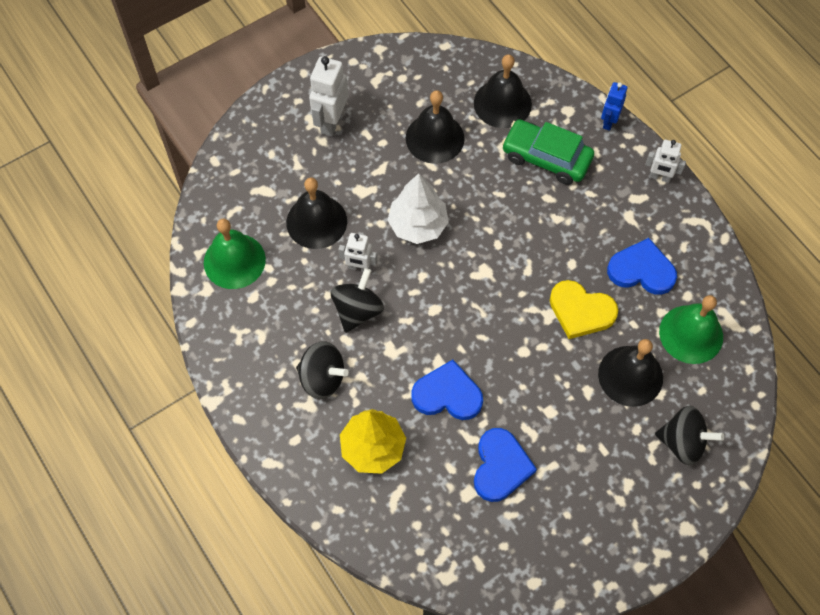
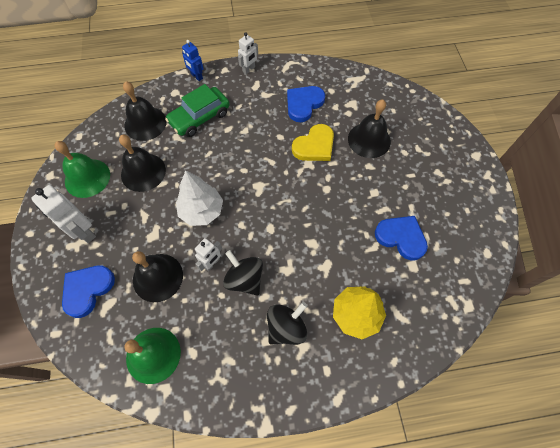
camera: 65 degrees left, 0 degrees up
(447, 394) = (336, 247): blue heart -> blue heart (87, 290)
(683, 442) = (422, 133): black spinning top -> none
(691, 334) = (356, 99): green bell -> green bell (87, 178)

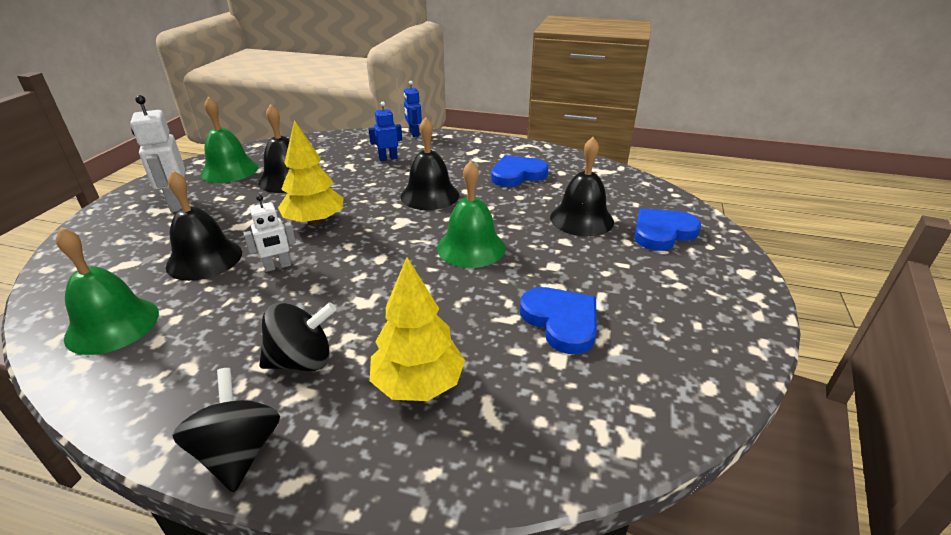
camera: 25 degrees right, 30 degrees down
(87, 290) = (123, 246): blue heart -> blue heart (662, 232)
(145, 123) = (328, 150): black bell -> black bell (430, 195)
(199, 117) = (388, 158): green car -> blue robot
(201, 211) = (315, 222): white tree -> yellow tree
(244, 279) = (300, 293): black spinning top -> black spinning top (239, 452)
(249, 69) = (475, 140): white robot -> none
(314, 146) = (502, 207): yellow heart -> none
(318, 195) = (471, 247): none -> green bell

